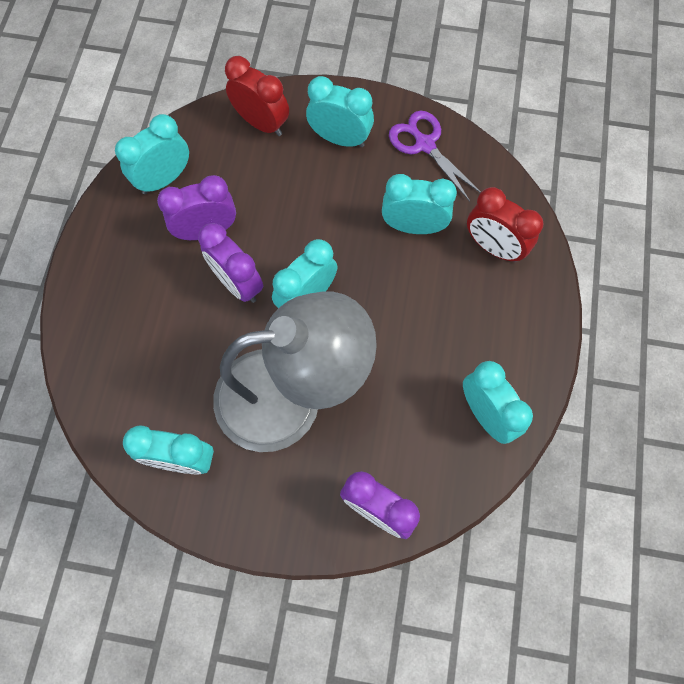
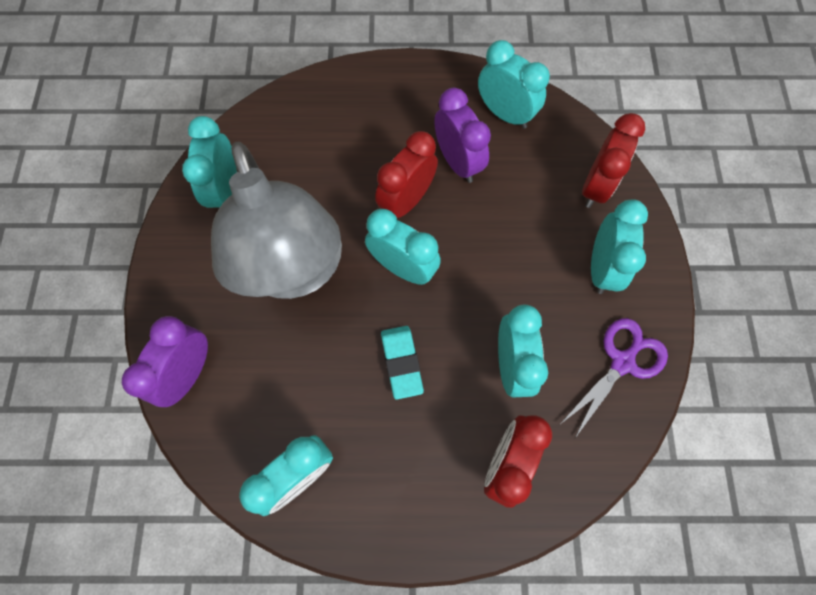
camera: 80 degrees right, 0 degrees up
(237, 283) = (406, 201): purple clock -> red clock
(398, 314) = (401, 362): none -> turquoise eraser

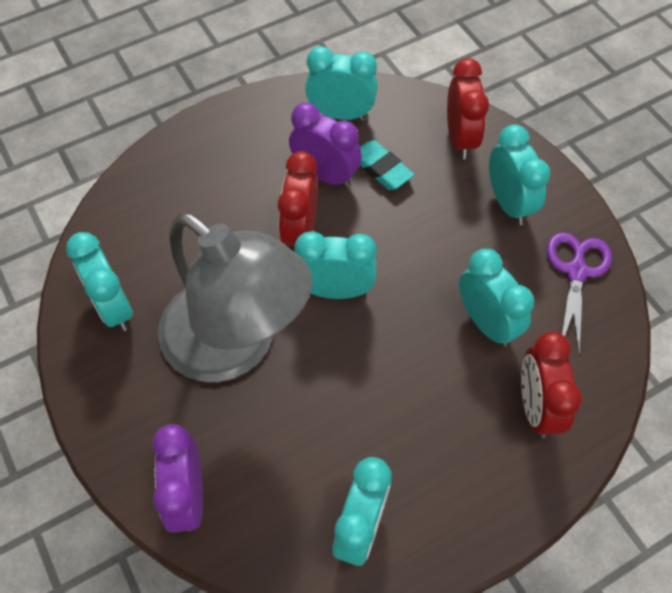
camera: 30 degrees left, 10 degrees down
(401, 362) = (389, 373): turquoise eraser -> turquoise eraser (381, 169)

